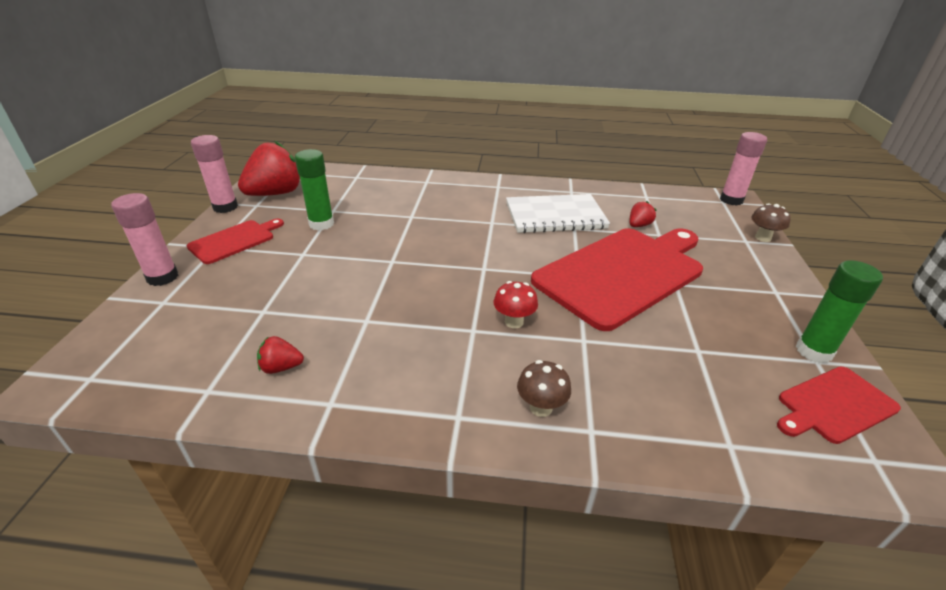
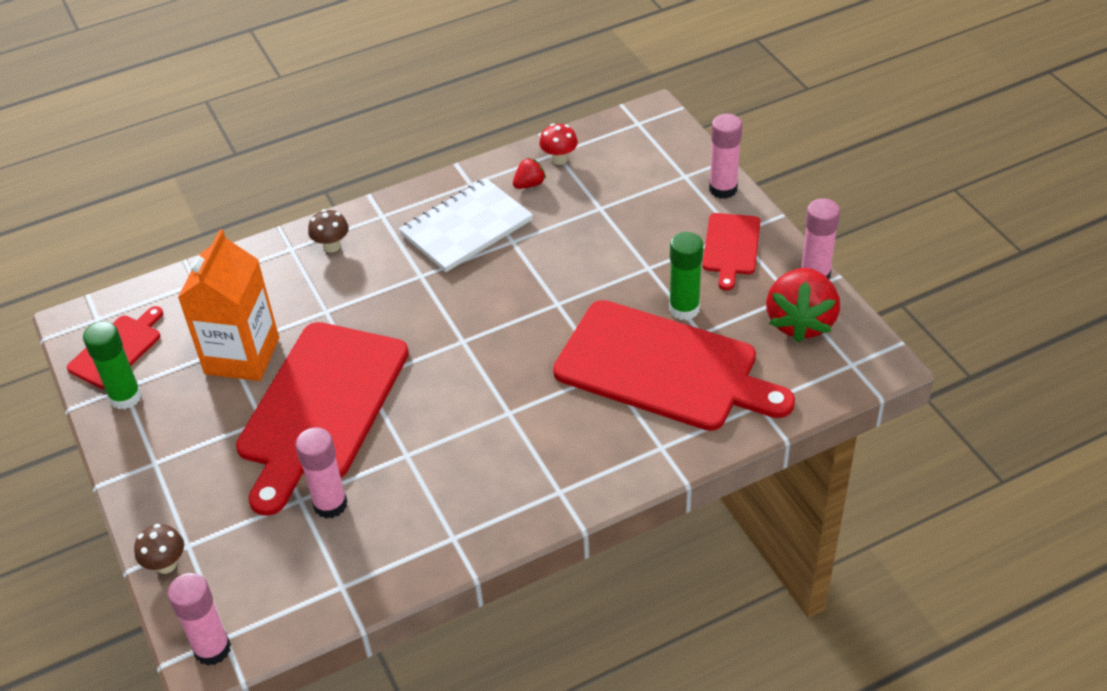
camera: 150 degrees right, 10 degrees up
(378, 205) = (663, 368): none -> red cutting board
(514, 322) = (393, 298): red mushroom -> red mushroom (559, 159)
(555, 216) = (442, 466): white notebook -> white notebook (466, 228)
(639, 225) = (330, 504): red strawberry -> pink glue stick
(683, 337) = (242, 356): none -> orange carton

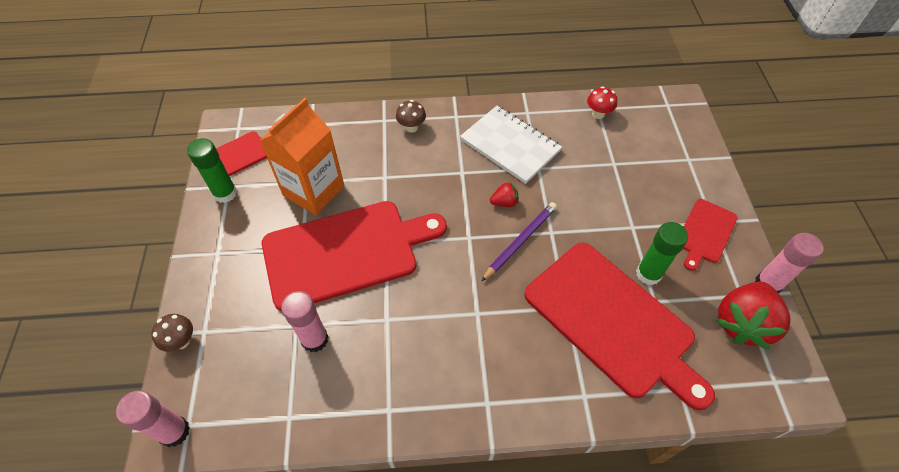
camera: 20 degrees right, 10 degrees up
(320, 407) = (346, 253): red cutting board -> red cutting board turned 150 degrees counterclockwise
(466, 228) = (510, 145): white notebook -> white notebook turned 60 degrees clockwise
(525, 325) = (520, 241): none -> purple pencil
(529, 184) = (569, 127): red strawberry -> red strawberry (504, 202)
(723, 189) = (715, 180): pink glue stick -> none

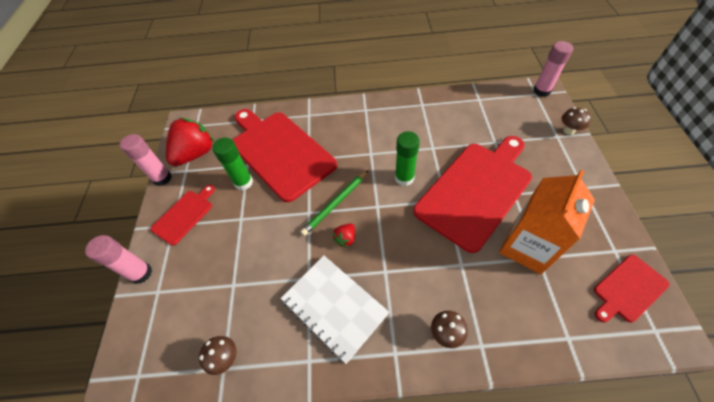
camera: 175 degrees left, 0 degrees up
(225, 193) = (612, 242): green glue stick -> green glue stick (404, 178)
(315, 339) = (478, 135): pink glue stick -> pink glue stick (141, 273)
(346, 253) = (476, 191): red cutting board -> red cutting board turned 150 degrees clockwise
(504, 202) = (345, 239): red strawberry -> red strawberry turned 45 degrees counterclockwise
(520, 241) = (335, 203): purple pencil -> green pencil
(598, 114) = (225, 358): red mushroom -> brown mushroom

